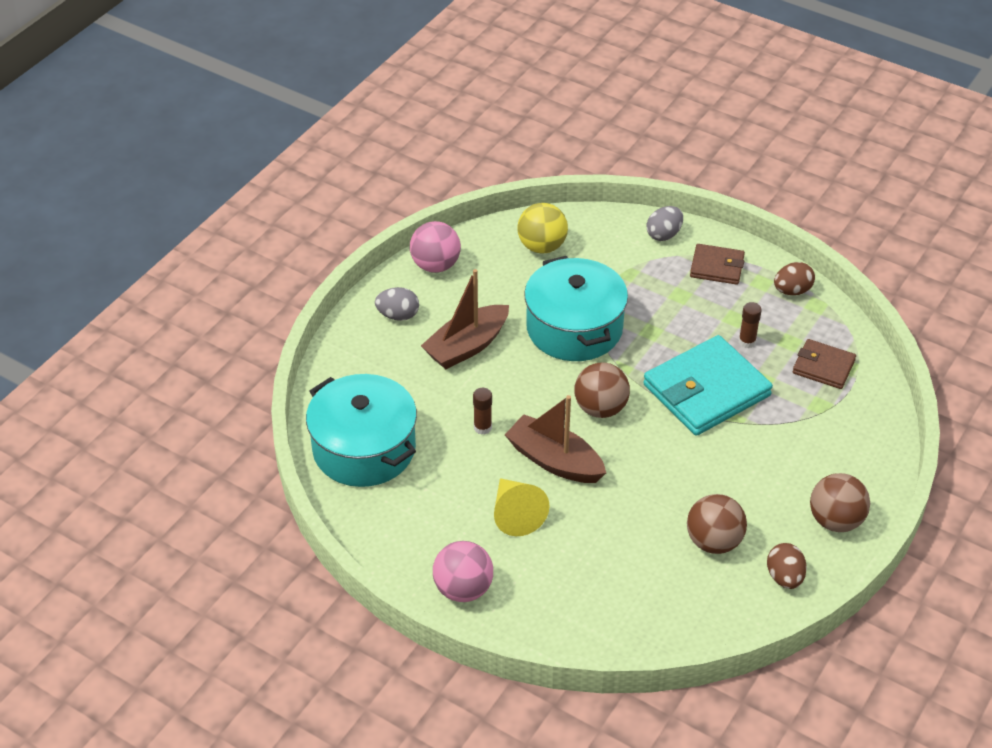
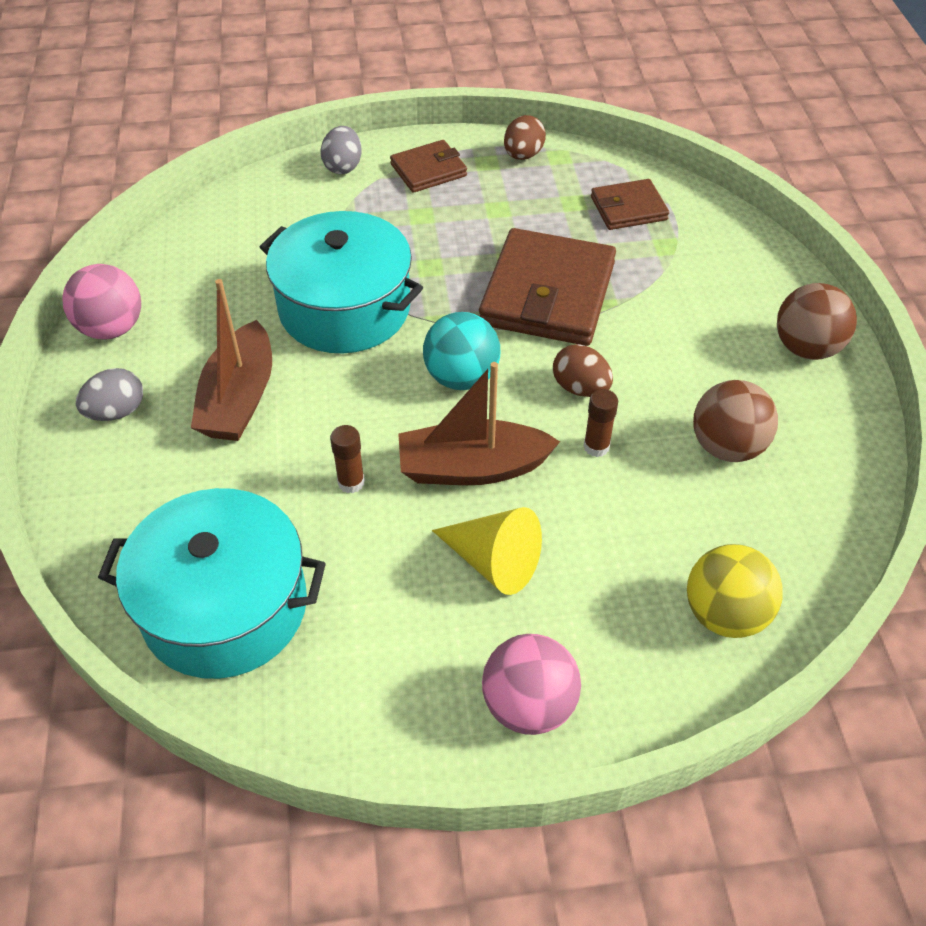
camera: 40 degrees left, 5 degrees up
(542, 246) = (222, 243): yellow ball -> yellow ball (725, 614)
(600, 408) = (461, 377): brown ball -> turquoise ball
(706, 390) = (547, 294): turquoise wallet -> brown wallet
(747, 342) = (534, 224): brown glue stick -> brown glue stick (596, 446)
(784, 577) = (830, 437): brown egg -> brown egg (580, 388)

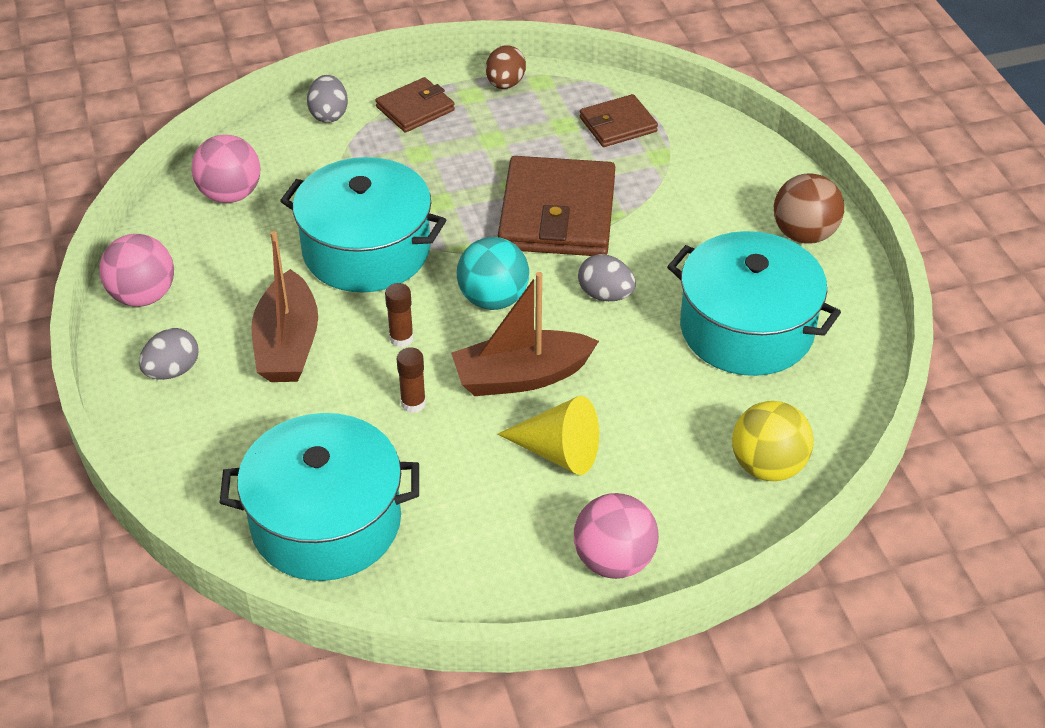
camera: 10 degrees left, 5 degrees down
(226, 235) = (230, 194): none -> pink ball
(580, 388) = (605, 295): brown egg -> grey egg
(596, 446) = (630, 344): brown glue stick -> brown glue stick (401, 338)
(727, 446) = (746, 329): brown ball -> turquoise pot

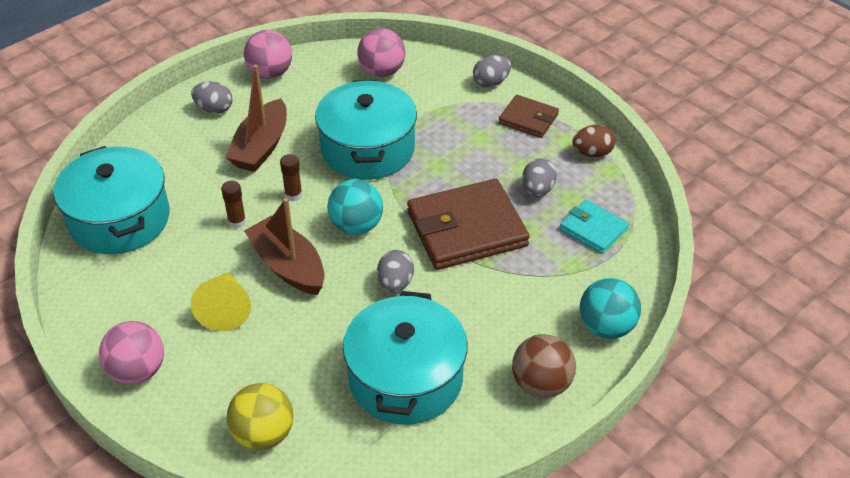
camera: 65 degrees right, 0 degrees up
(287, 344) = (261, 147): brown boat -> brown boat turned 45 degrees counterclockwise
(533, 142) = (537, 190): none -> grey egg
(618, 125) = (593, 229): brown wallet -> turquoise wallet
(754, 165) = (606, 327): none -> turquoise ball

